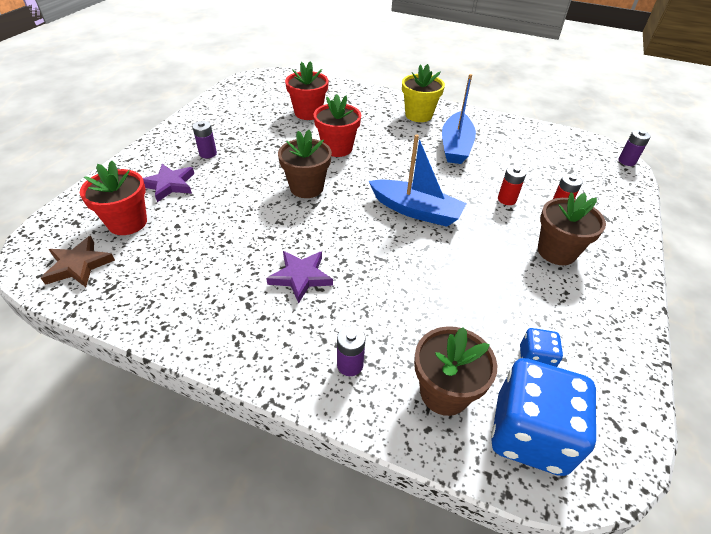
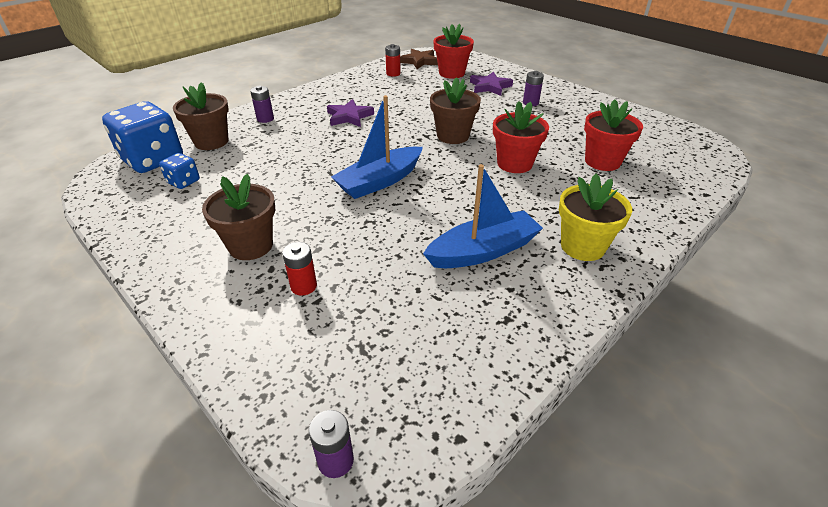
camera: 115 degrees right, 5 degrees down
(455, 146) = (483, 251): blue boat -> blue boat turned 120 degrees clockwise
(506, 199) = (351, 248): red battery -> red battery (393, 73)

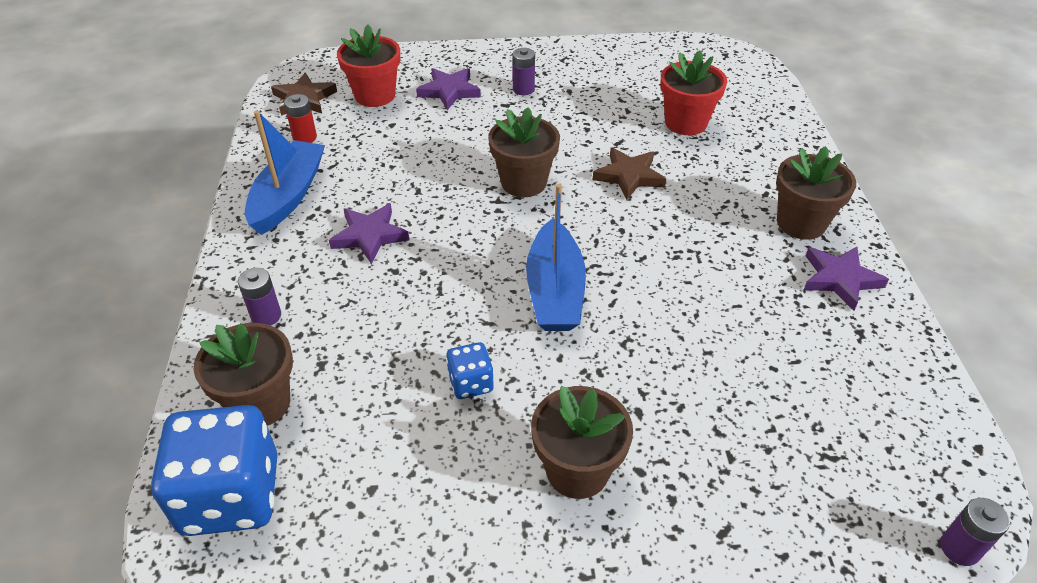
camera: 50 degrees left, 5 degrees up
(183, 182) = (345, 481): blue dice -> blue dice (471, 383)
(303, 286) = (697, 456): red battery -> none
(483, 251) = (753, 288): blue boat -> blue boat (288, 196)
(514, 164) = (629, 176): red flower pot -> brown star
(550, 287) = (840, 279): none -> purple star
(582, 246) = (801, 223): yellow flower pot -> brown flower pot

